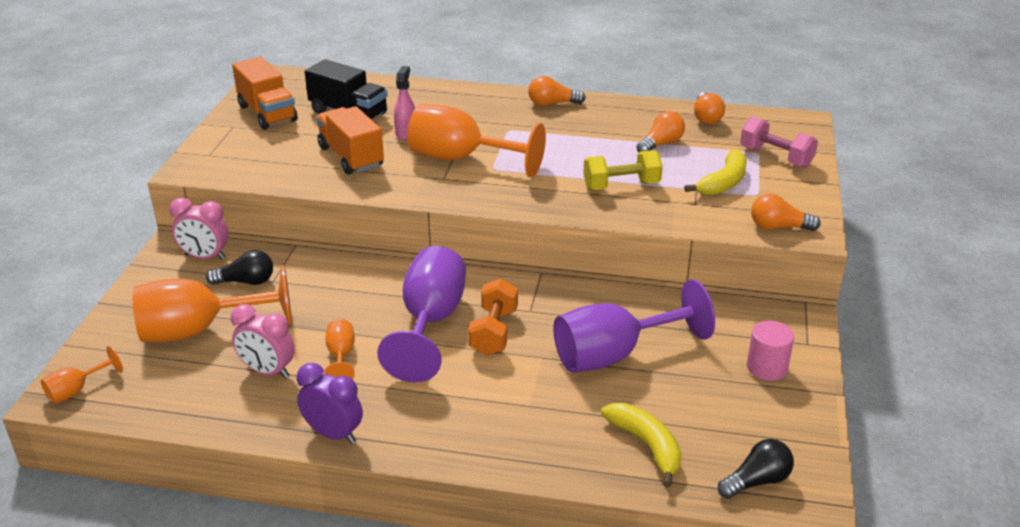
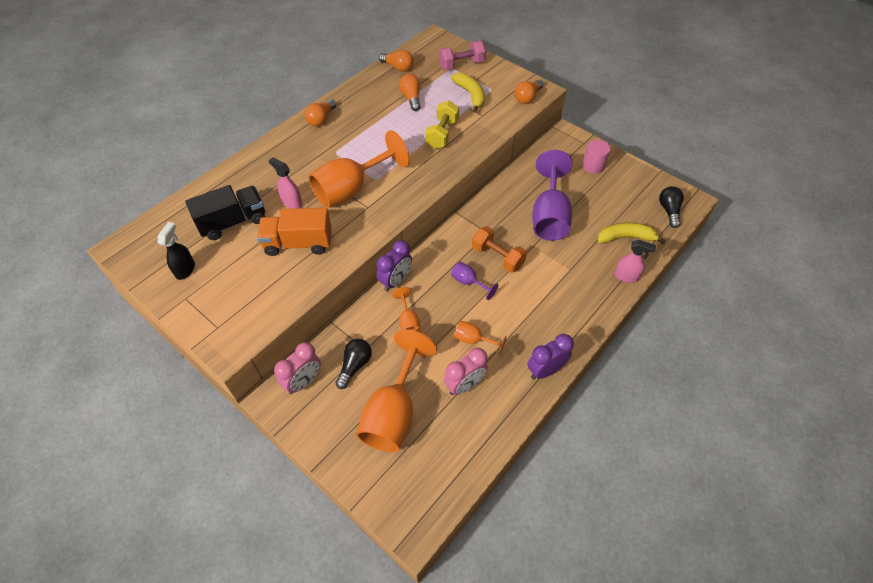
camera: 60 degrees left, 20 degrees up
(76, 390) = (414, 512): orange goblet -> orange goblet (408, 321)
(267, 113) = (185, 269): orange truck -> black spray bottle
(387, 267) = (395, 281): none -> purple clock
(430, 322) = (469, 282): purple goblet -> purple goblet, size x0.46
(565, 468) = (626, 276): none -> pink spray bottle

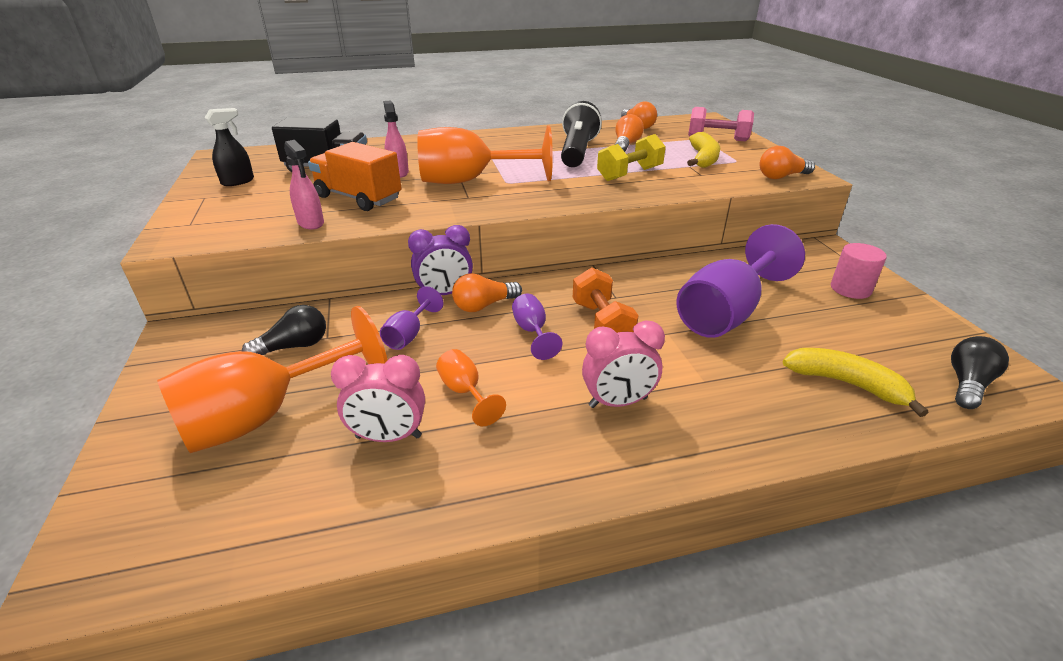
camera: 35 degrees right, 20 degrees down
(303, 381) = (226, 334): pink clock -> pink clock (618, 402)
(321, 119) = (510, 136): orange light bulb -> orange light bulb (484, 305)
(387, 121) = (577, 152): none -> black flashlight
(408, 321) = (409, 335): orange goblet -> purple goblet
(545, 370) = (529, 486): purple clock -> none
(626, 276) = (806, 433): pink spray bottle -> pink spray bottle (311, 223)

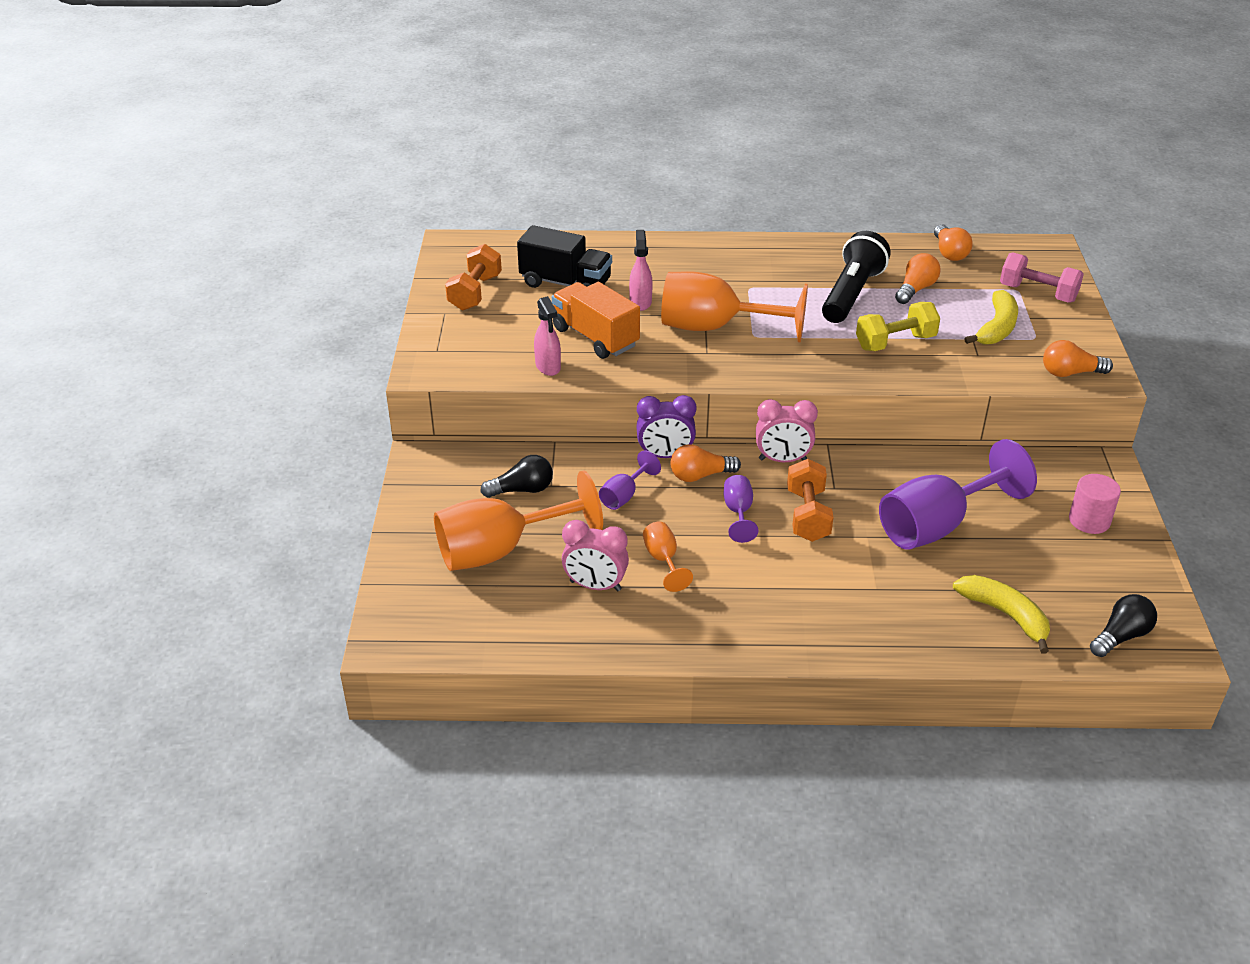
camera: 15 degrees right, 5 degrees up
(238, 181) = (475, 292): black spray bottle -> orange dumbbell
(618, 402) = (790, 593): pink clock -> pink clock (782, 460)

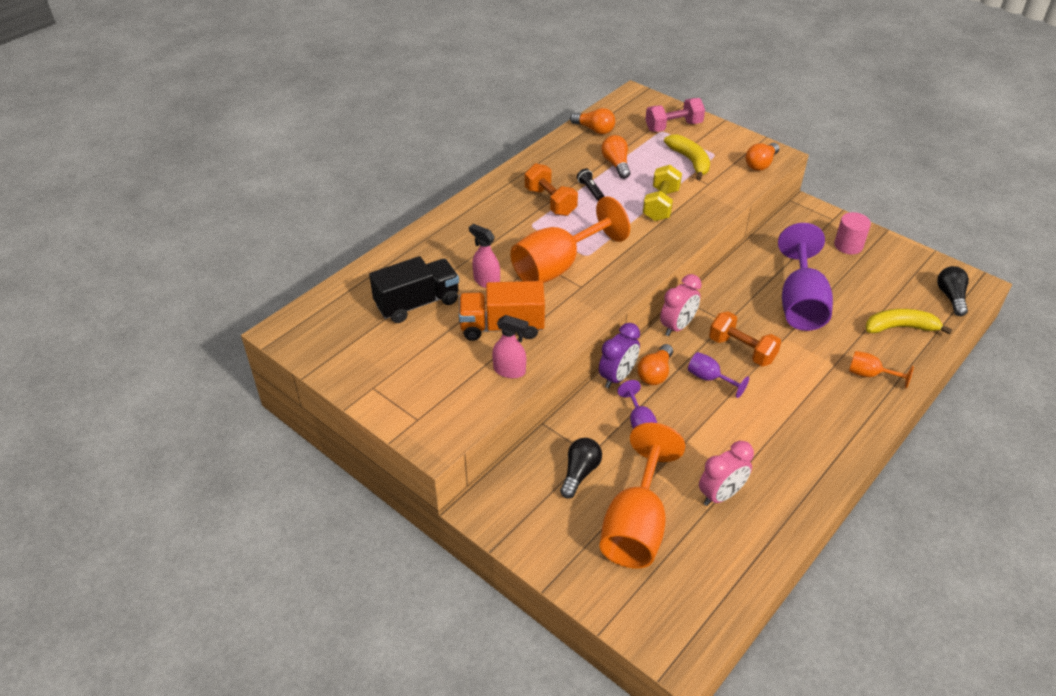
camera: 50 degrees left, 5 degrees up
(475, 292) = (367, 356): orange dumbbell -> orange dumbbell (550, 202)
(663, 560) = (724, 444): orange goblet -> orange goblet (870, 375)
(851, 294) = (590, 190): black flashlight -> black flashlight, size x0.42

